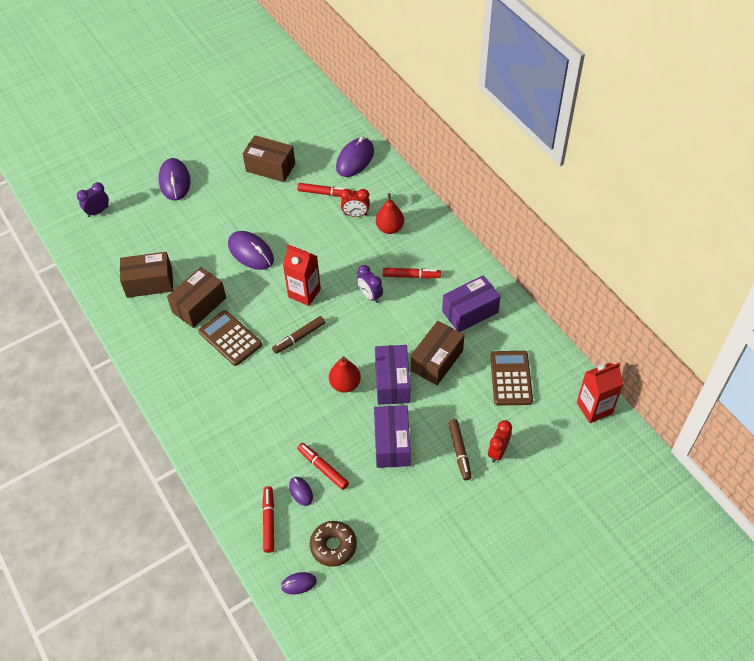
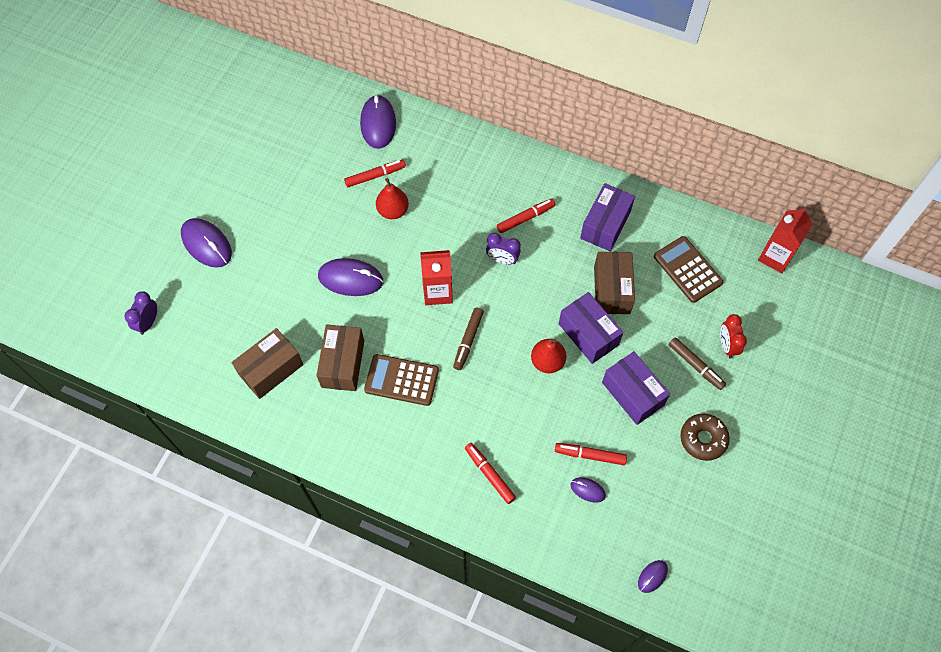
camera: 35 degrees left, 10 degrees up
(269, 521) = (581, 536): red marker -> red marker (489, 474)
(270, 167) = (298, 176): brown box -> none
(333, 546) = (655, 522): brown donut -> brown donut (703, 439)
(355, 214) = (424, 182): red clock -> none
(390, 228) = (468, 179): red pear -> red pear (393, 211)

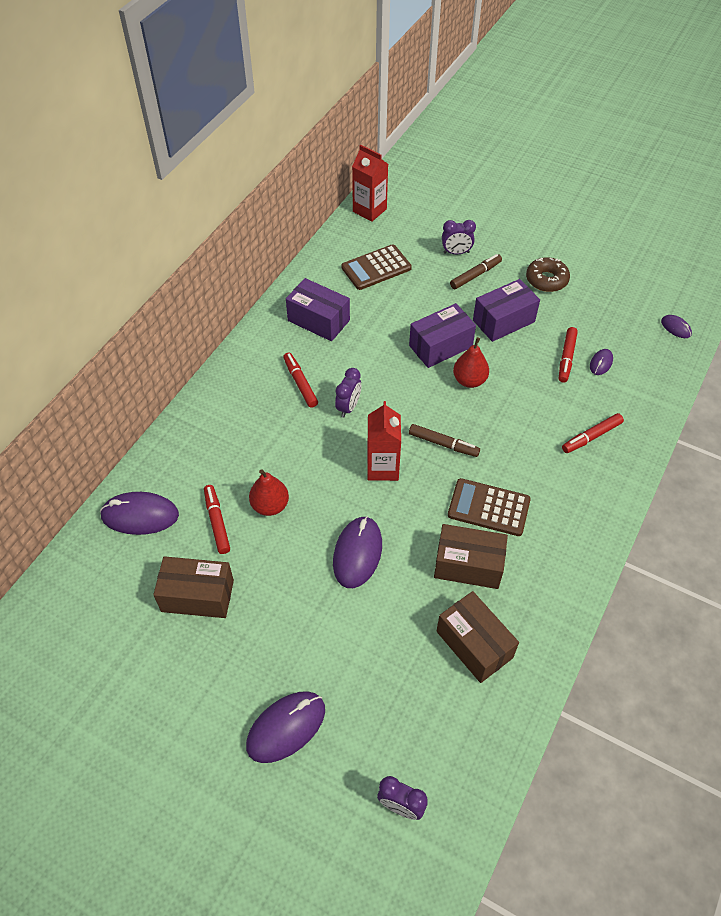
camera: 85 degrees left, 10 degrees down
(401, 380) = (488, 507): brown calculator -> brown calculator turned 90 degrees clockwise
(612, 290) = (393, 324): brown box -> brown box (197, 595)
(727, 345) = (456, 252): red clock -> purple clock

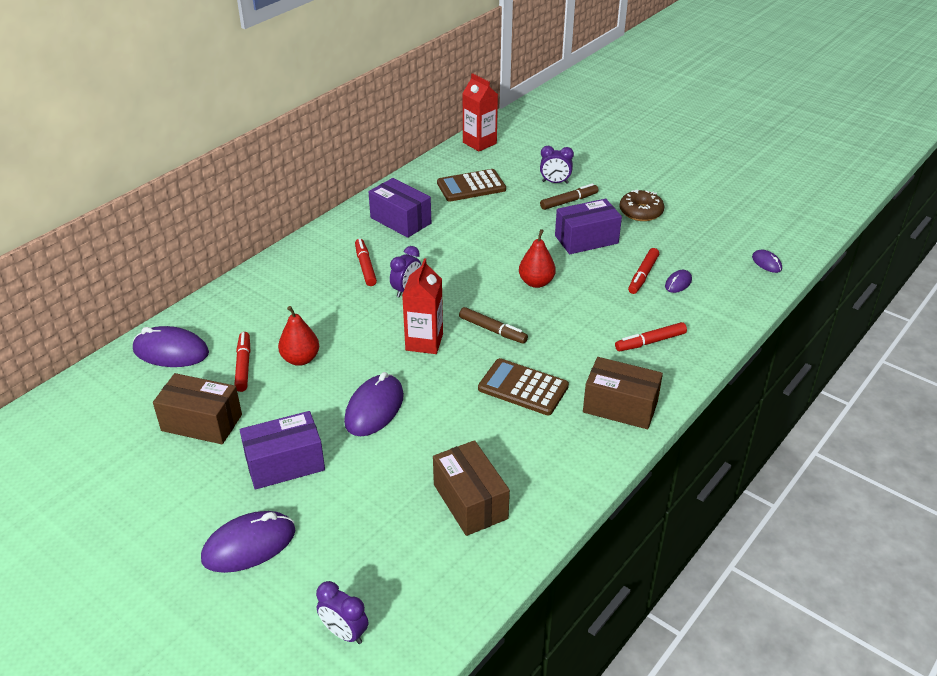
camera: 10 degrees right, 15 degrees down
(440, 346) = (515, 252): purple box -> purple box (285, 464)
(468, 565) = (486, 433): brown box -> brown box (620, 407)

